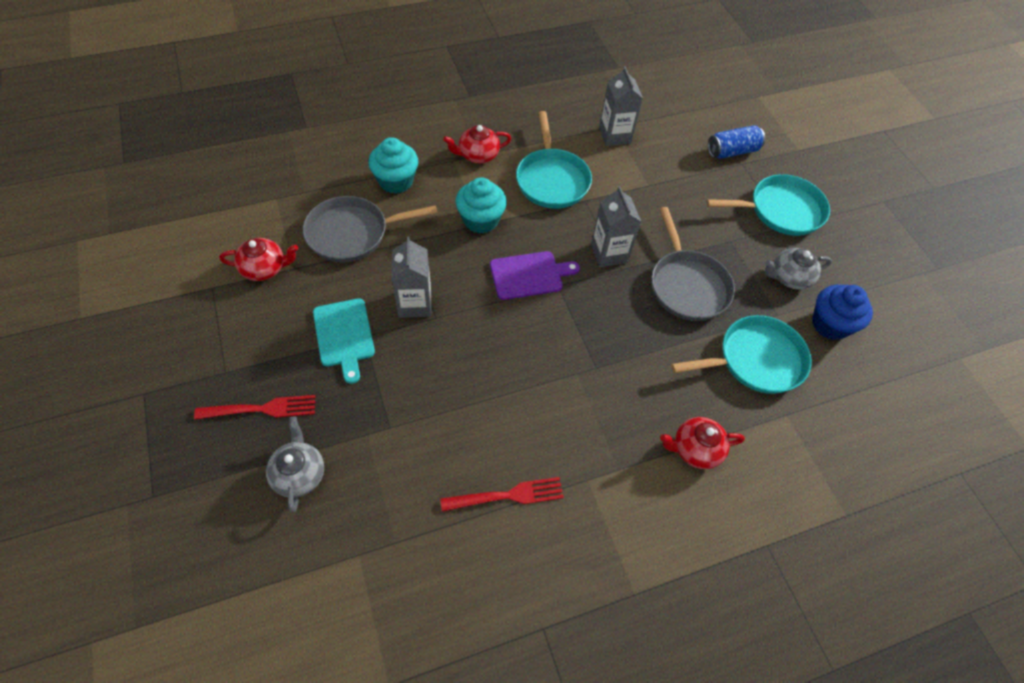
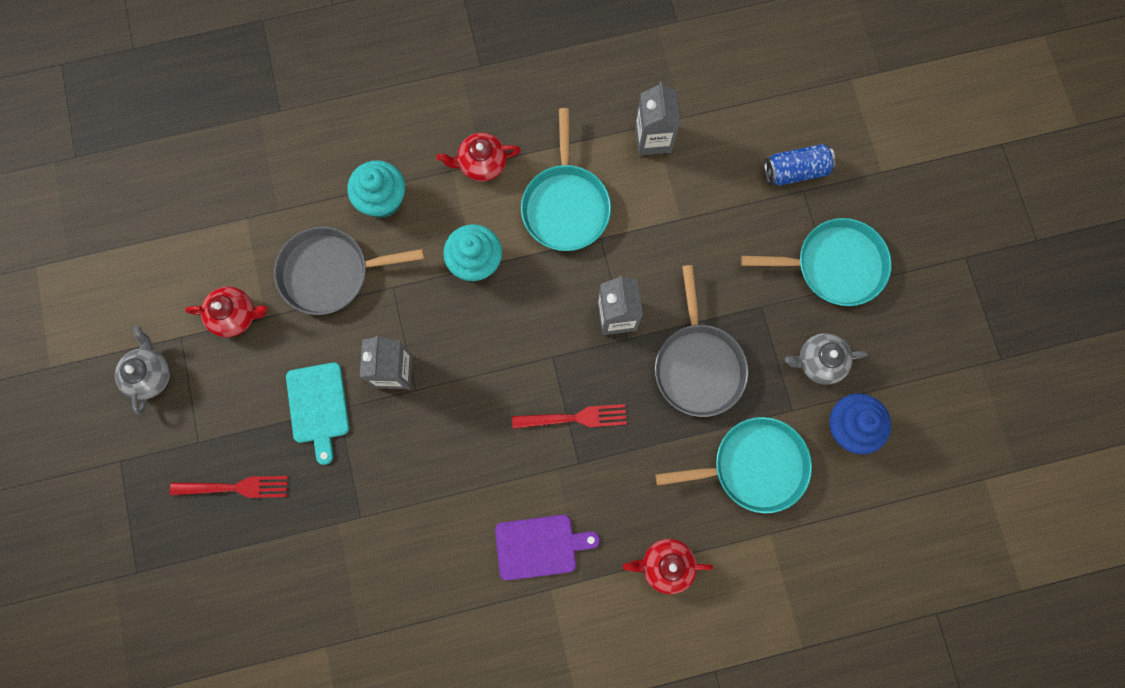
camera: 10 degrees right, 20 degrees up
(299, 474) = (271, 560): grey teapot -> grey teapot (150, 375)
(506, 496) = (469, 599): red fork -> red fork (573, 418)
(529, 275) = (522, 341): purple cutting board -> purple cutting board (540, 546)

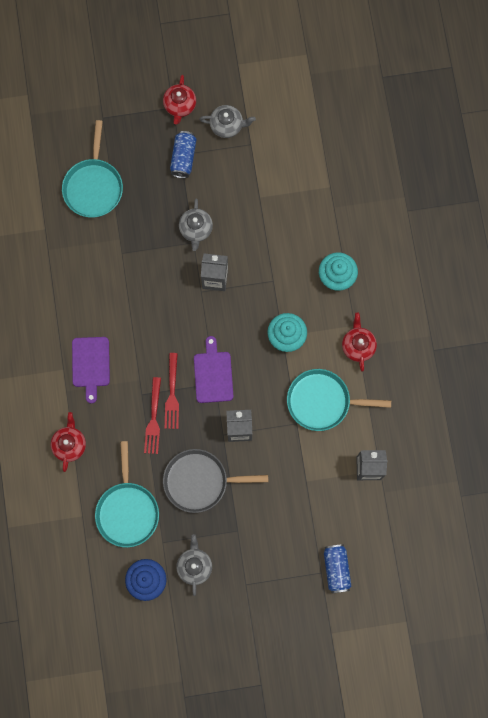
camera: 95 degrees right, 0 degrees up
(204, 437) = (183, 158): none -> blue can
(234, 487) = (149, 176): red fork -> red fork (153, 418)
(235, 315) = (262, 178): red teapot -> red teapot (180, 106)
(318, 407) = (196, 229): turquoise cutting board -> grey teapot
(330, 273) = (286, 240): grey pan -> none
(539, 360) = (213, 374): none -> purple cutting board
(834, 265) = (263, 587): turquoise pan -> turquoise pan (93, 186)

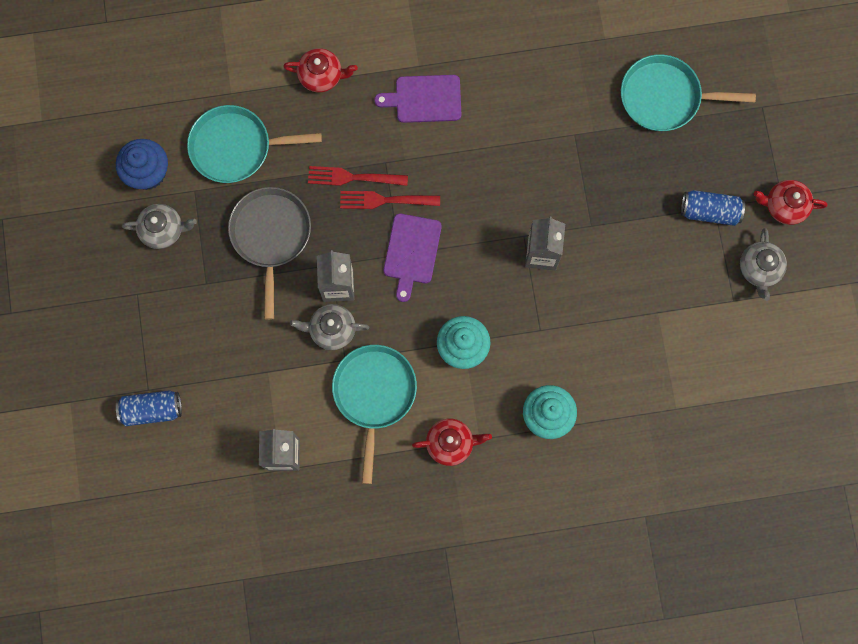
camera: 90 degrees right, 0 degrees up
(196, 229) = (609, 229): grey teapot -> grey teapot (331, 330)
(213, 374) = (411, 252): purple cutting board -> purple cutting board turned 105 degrees clockwise

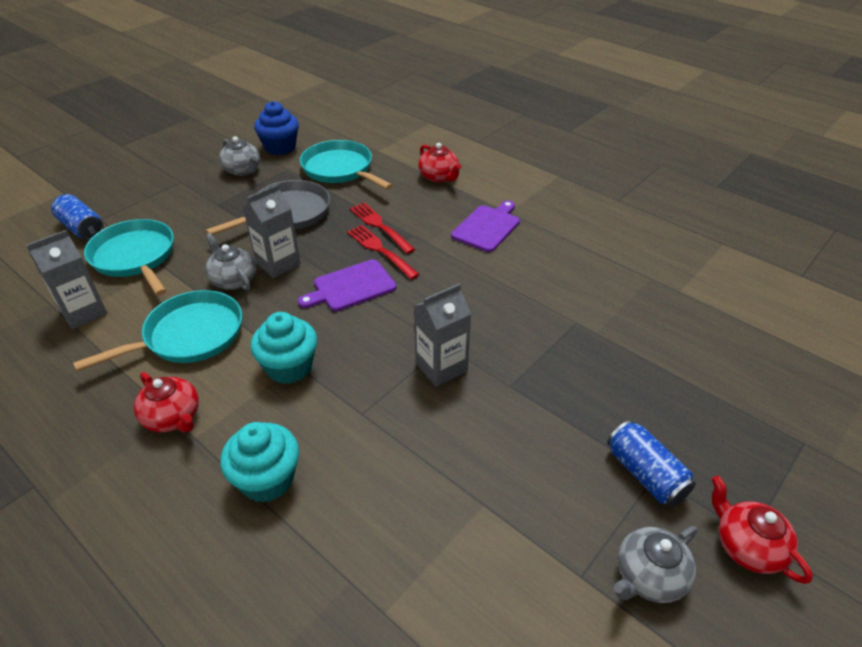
camera: 50 degrees right, 35 degrees down
(424, 99) = (487, 227): purple cutting board -> purple cutting board turned 75 degrees clockwise
(665, 97) = (695, 360): turquoise pan -> turquoise pan (135, 257)

